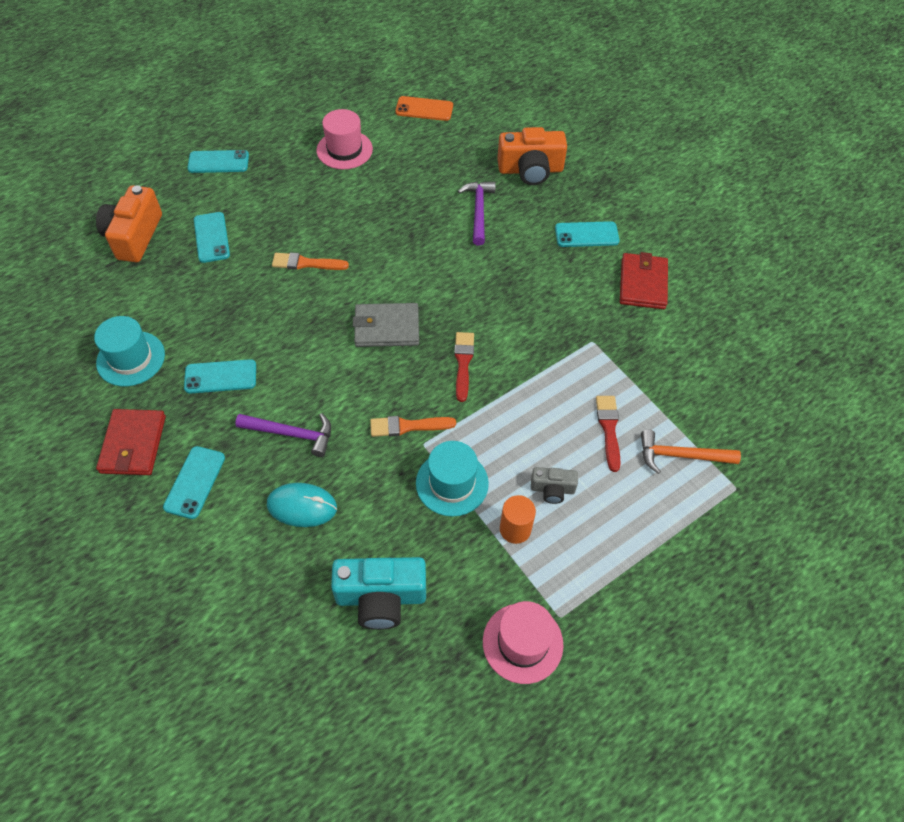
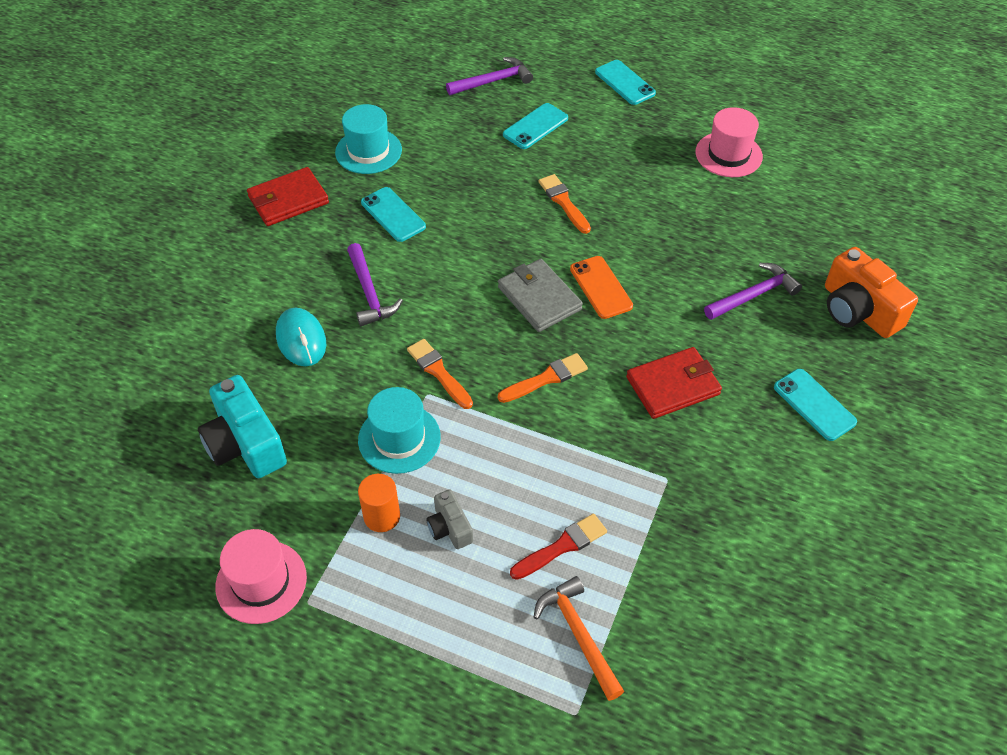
camera: 60 degrees right, 5 degrees down
(134, 236) = (493, 81): orange camera -> purple hammer
(195, 482) = (278, 257): turquoise phone -> none
(424, 109) = (849, 183): orange phone -> orange phone (601, 287)
(463, 363) = (546, 378): red brush -> orange brush
(643, 283) = (793, 491): red wallet -> red wallet (673, 386)

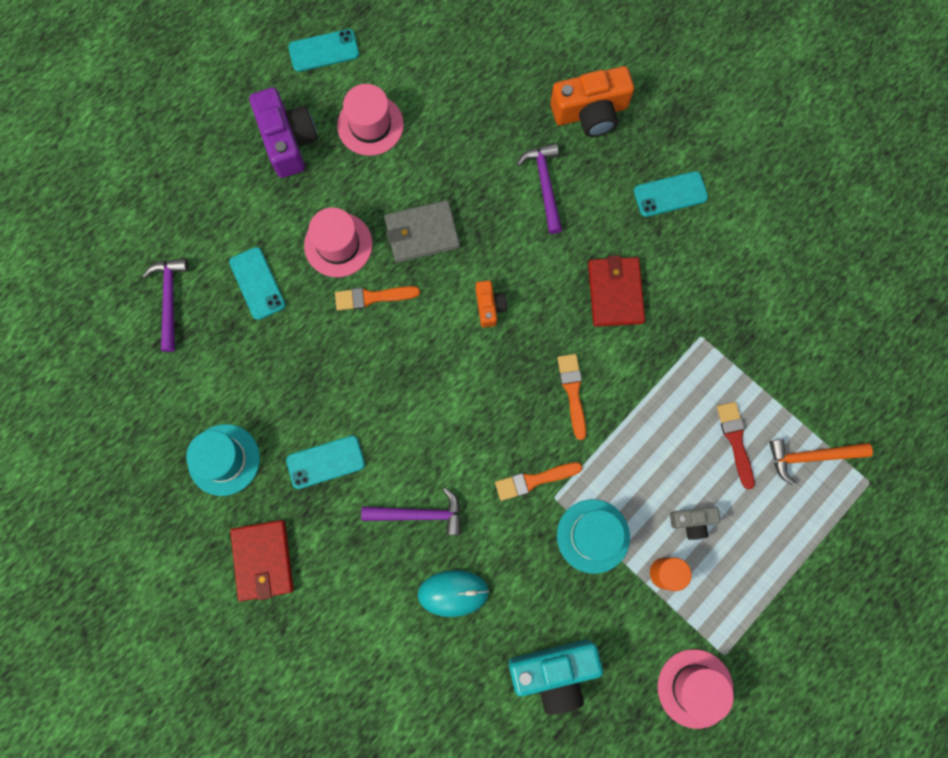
camera: 70 degrees left, 25 degrees up
(539, 298) = (482, 364): grey wallet -> grey wallet (422, 233)
(600, 166) = (338, 244): none -> pink hat
(601, 287) = (489, 306): orange phone -> orange camera
(625, 83) = (230, 173): turquoise phone -> turquoise phone (324, 51)
(677, 108) = (288, 140): none -> purple camera

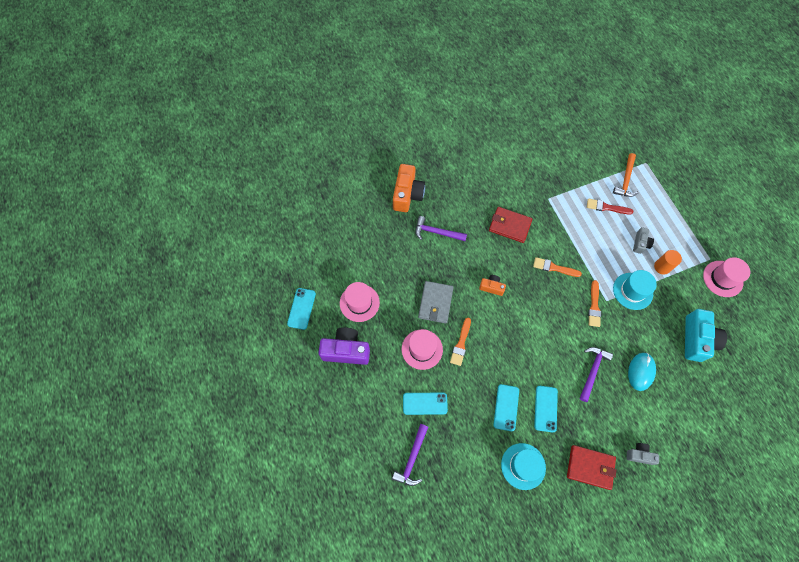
camera: 65 degrees left, 10 degrees down
(170, 299) = (412, 459): purple hammer -> purple hammer turned 90 degrees counterclockwise
(314, 631) = (639, 455): none -> grey camera
(670, 194) = (469, 179): turquoise phone -> turquoise phone (506, 407)

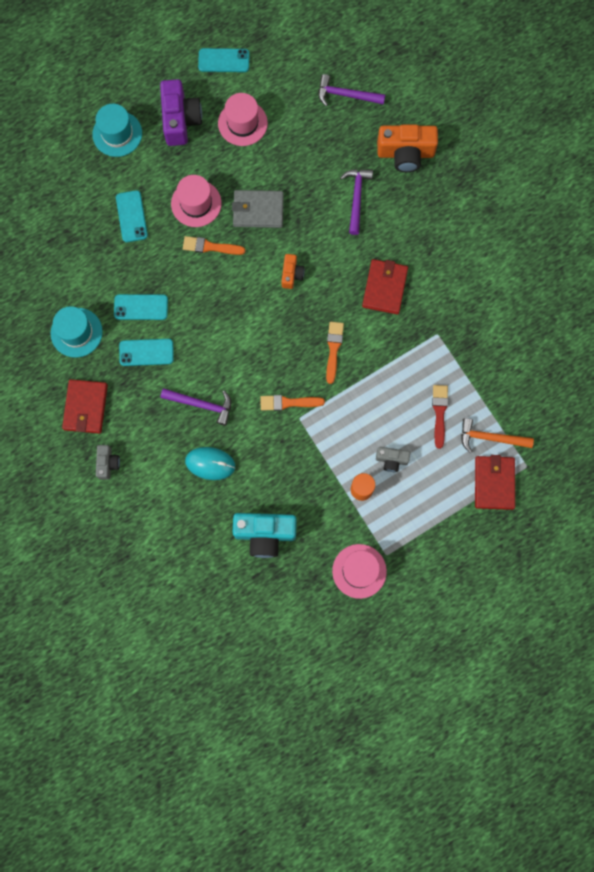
camera: 80 degrees right, 10 degrees up
(412, 459) = (67, 212): purple hammer -> purple hammer (346, 95)
(632, 291) = (318, 451): turquoise hat -> turquoise hat (117, 134)
(657, 183) = (494, 483): none -> red wallet

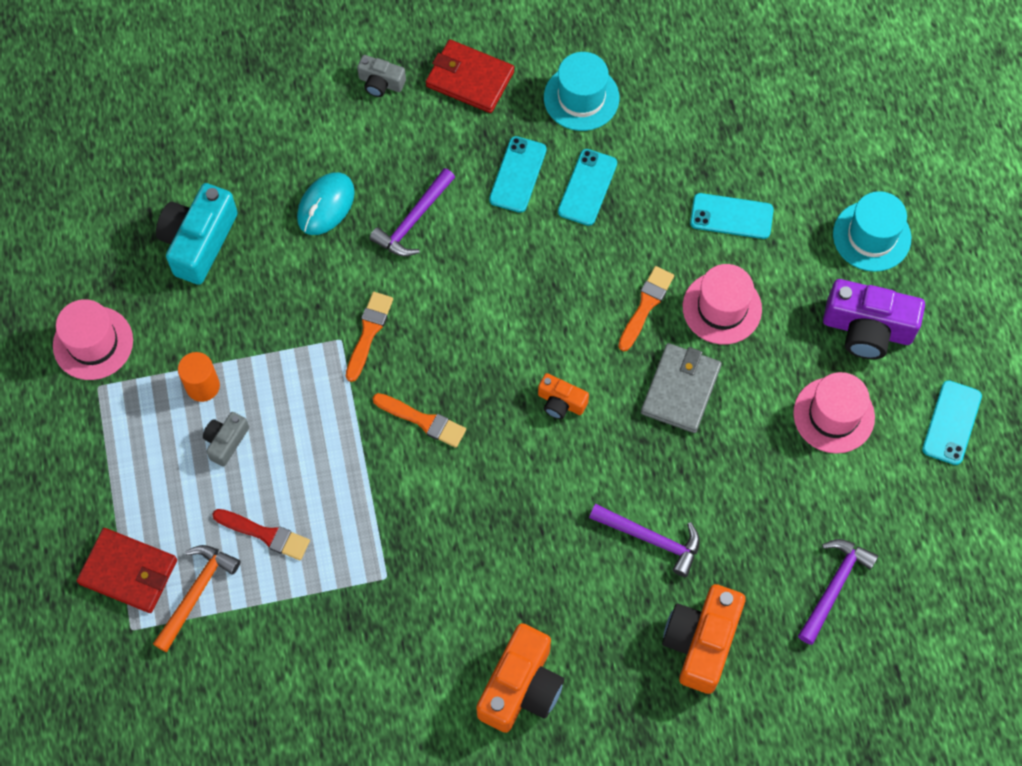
camera: 110 degrees right, 10 degrees down
(385, 287) = (489, 528): red wallet -> none
(470, 238) = (521, 687): none -> orange camera

